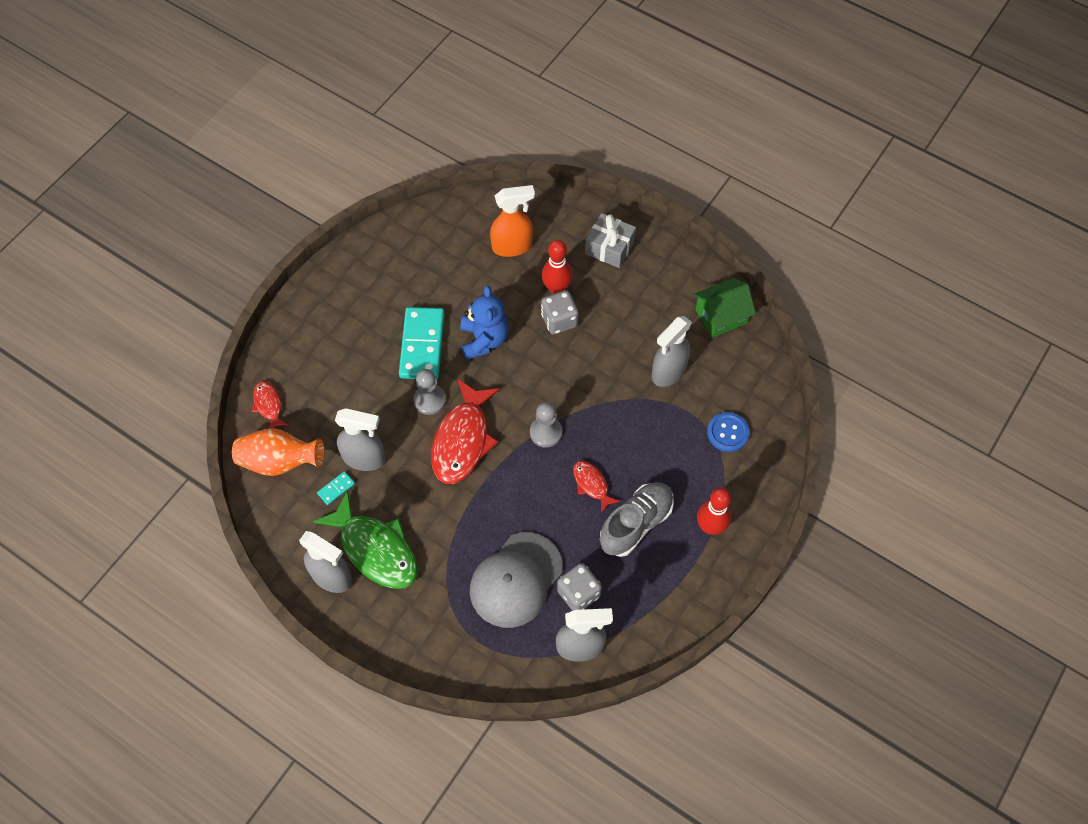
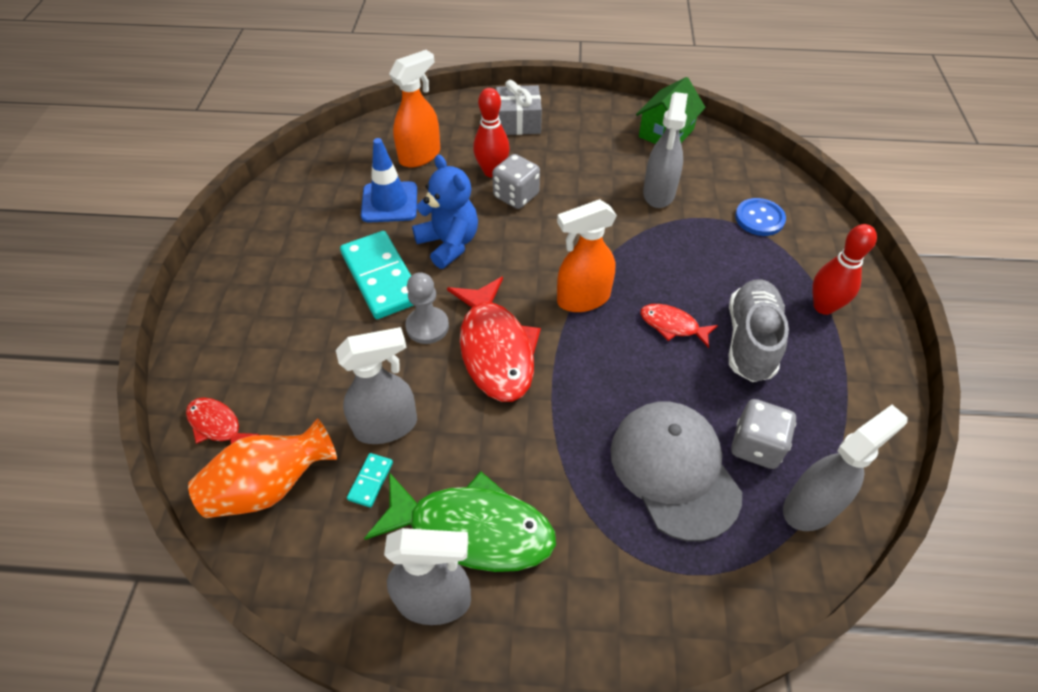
camera: 30 degrees left, 10 degrees down
(464, 281) = (389, 202): none -> blue traffic cone
(516, 580) = (674, 470): grey cap -> grey cap turned 150 degrees clockwise
(546, 432) = (582, 299): grey pawn -> orange spray bottle

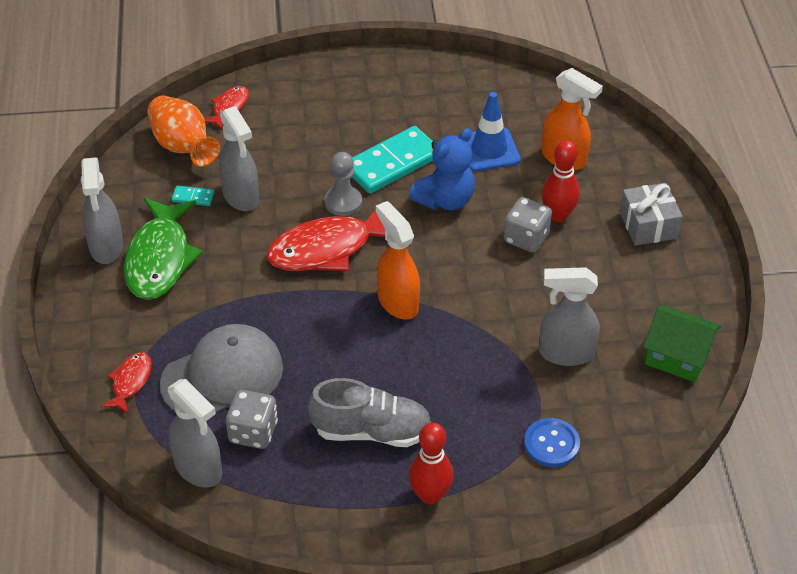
camera: 80 degrees right, 5 degrees down
(672, 325) = (378, 370): red fish -> red fish (130, 382)

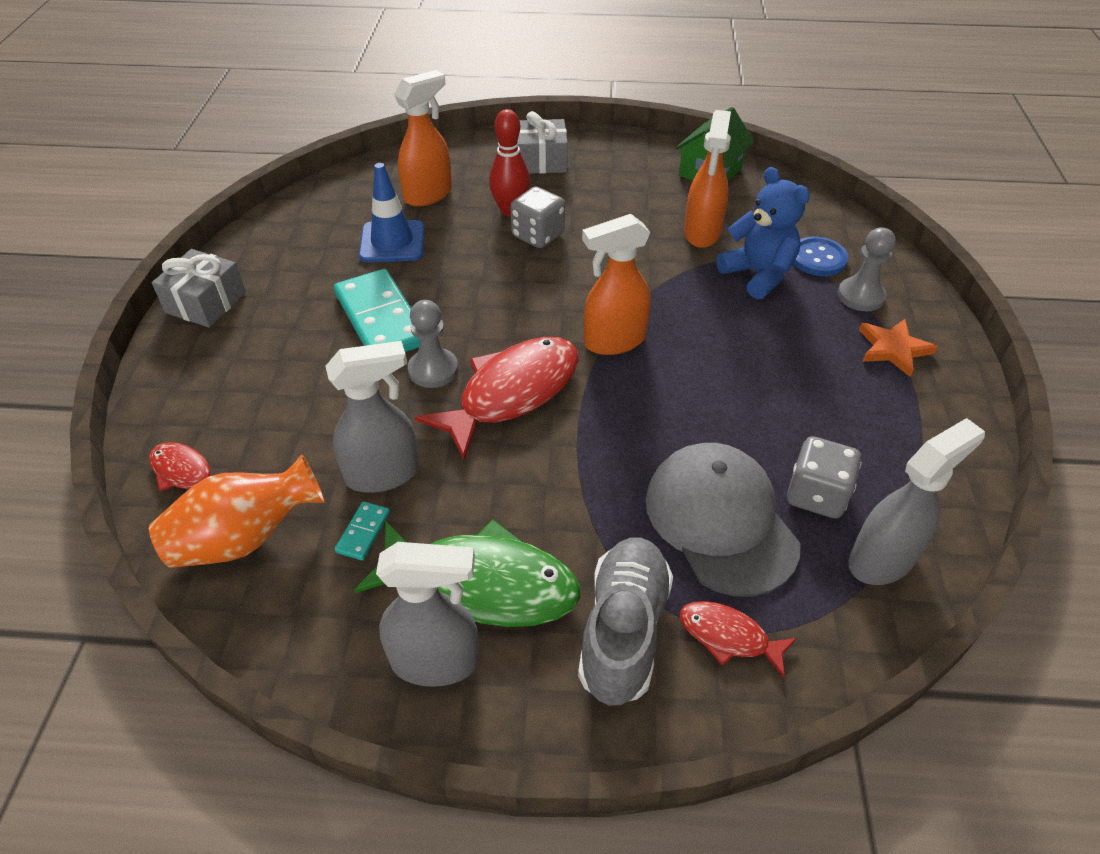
camera: 80 degrees left, 0 degrees up
(327, 249) = (512, 393): red fish -> red fish turned 120 degrees counterclockwise
(371, 431) = (809, 384): grey shoe -> grey shoe (623, 630)
(388, 69) = (206, 303): none -> grey gift
(430, 495) = (893, 349): red bowling pin -> orange star
(445, 200) = (460, 284): blue teddy bear -> blue teddy bear (758, 274)
(501, 475) = (860, 296): none -> grey pawn
(565, 353) = (702, 233): grey spray bottle -> orange spray bottle

